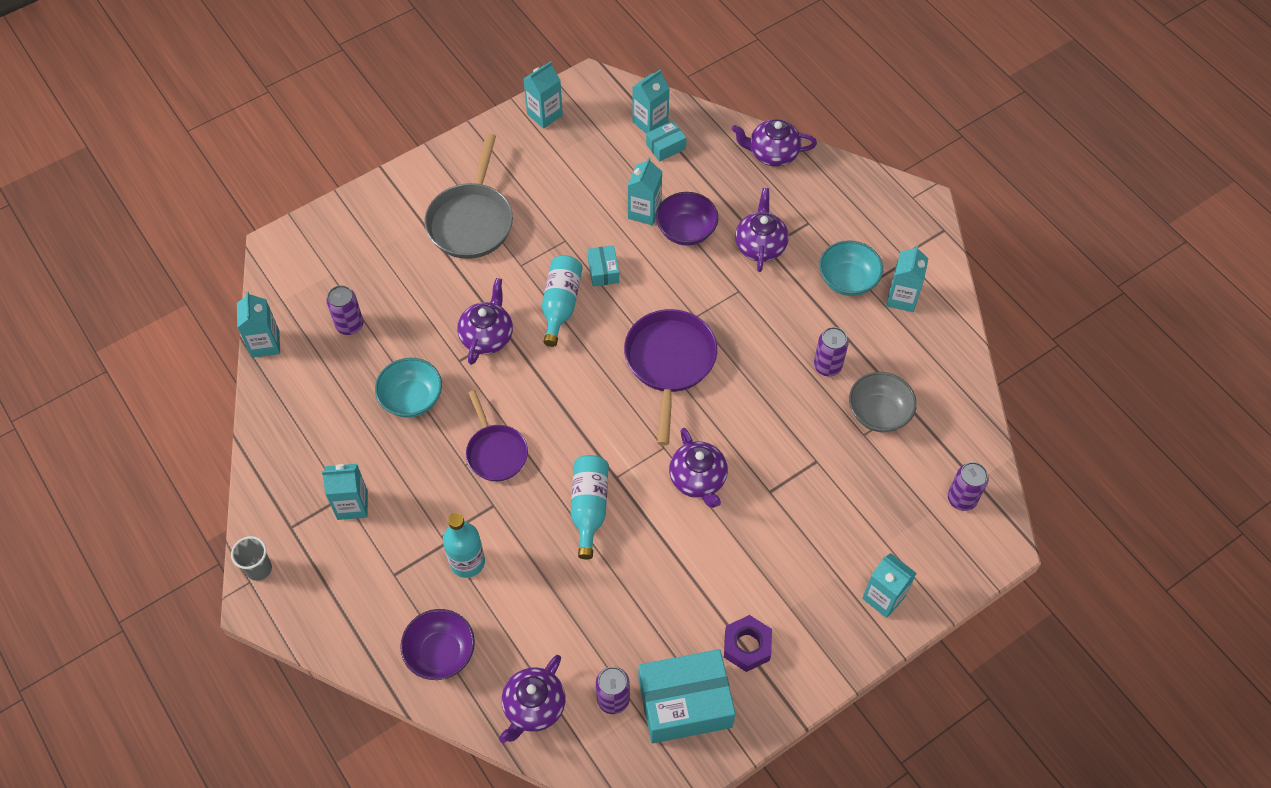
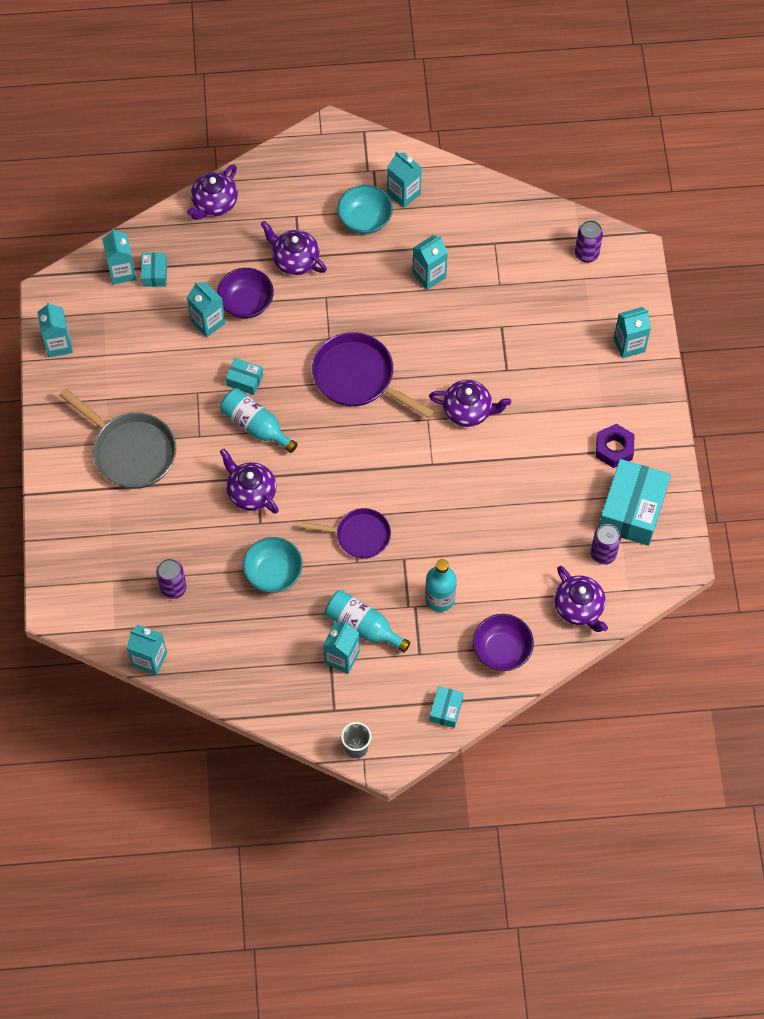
camera: 60 degrees left, 5 degrees up
(343, 632) = (446, 710): none -> turquoise box
(589, 507) = (446, 494): turquoise bottle -> turquoise bottle (363, 626)
(827, 366) = (429, 275): purple can -> turquoise carton
(878, 413) = (488, 265): grey bowl -> none

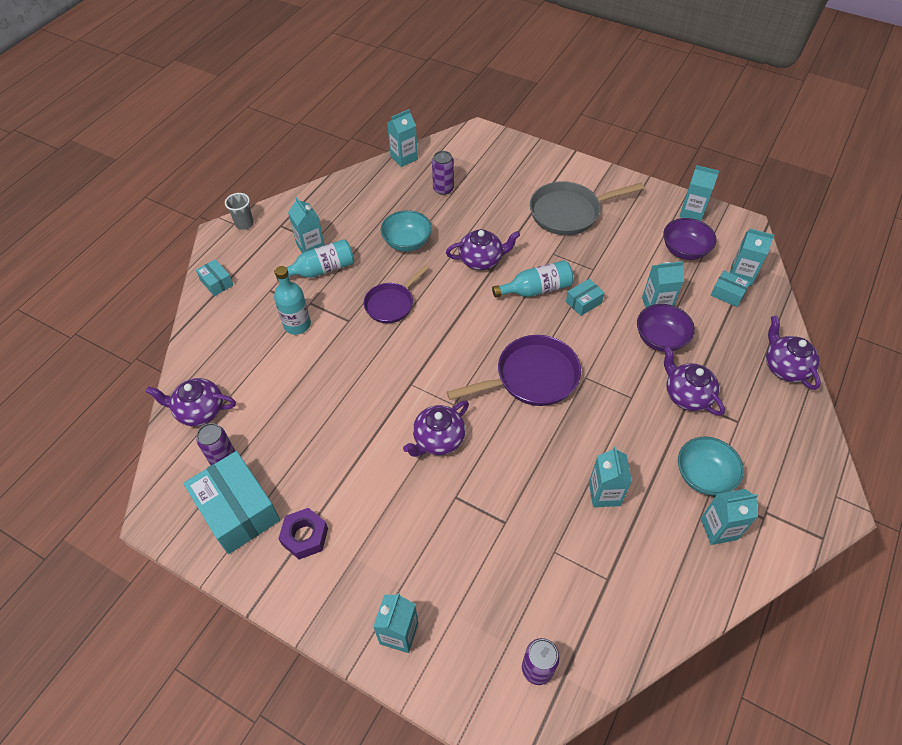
camera: 125 degrees right, 10 degrees down
(295, 260) = (686, 395): purple teapot -> purple teapot turned 105 degrees counterclockwise
(502, 650) = (222, 339): purple bowl -> purple bowl (684, 250)

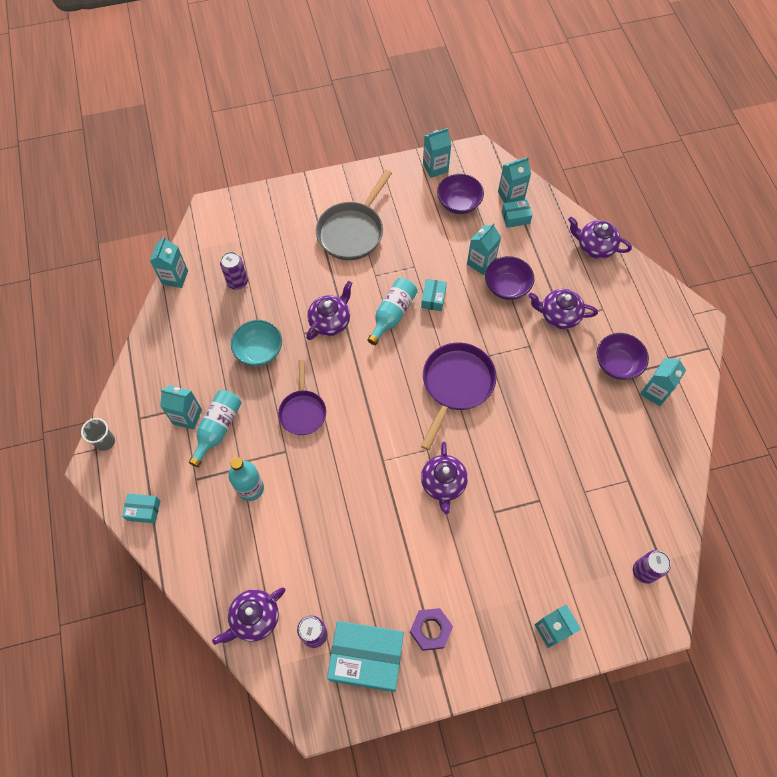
camera: 45 degrees left, 10 degrees up
(604, 494) = (576, 427): turquoise carton -> none
(703, 475) = (617, 364): turquoise bowl -> purple bowl

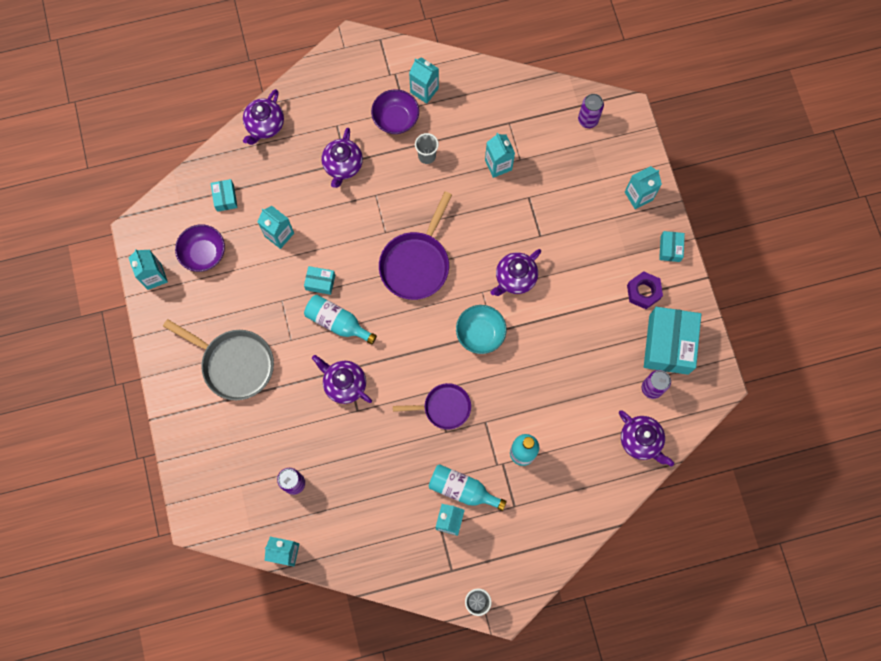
camera: 90 degrees left, 10 degrees up
(143, 510) = (546, 553): turquoise box -> turquoise box (670, 249)
(259, 351) = (377, 454): turquoise bowl -> turquoise bowl (480, 333)
(443, 484) = (515, 278): purple teapot -> purple teapot turned 135 degrees clockwise
(456, 385) = (416, 264): purple pan -> purple pan turned 90 degrees counterclockwise
(507, 287) = (309, 211): purple bowl -> none
(511, 196) = (197, 201): turquoise carton -> turquoise carton (498, 165)
(578, 394) = (427, 156): none -> grey cup

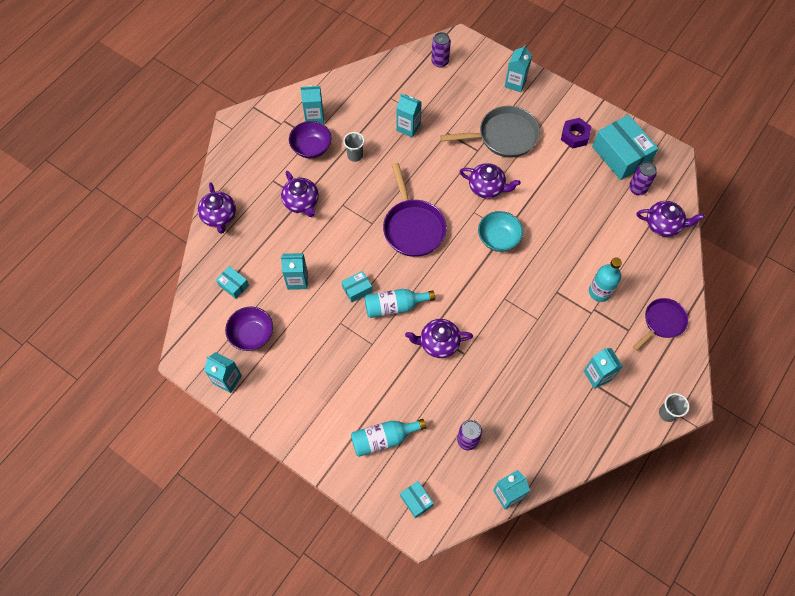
camera: 40 degrees left, 10 degrees down
(234, 364) = (346, 393): grey pan -> grey pan (503, 136)
(444, 407) = (520, 304): purple pan -> purple pan (662, 322)
(462, 489) = (585, 347): turquoise bottle -> turquoise bottle (383, 439)
(515, 278) = (487, 187): purple teapot -> purple teapot turned 75 degrees counterclockwise
(670, 249) = (565, 99): turquoise box -> turquoise box (416, 501)

